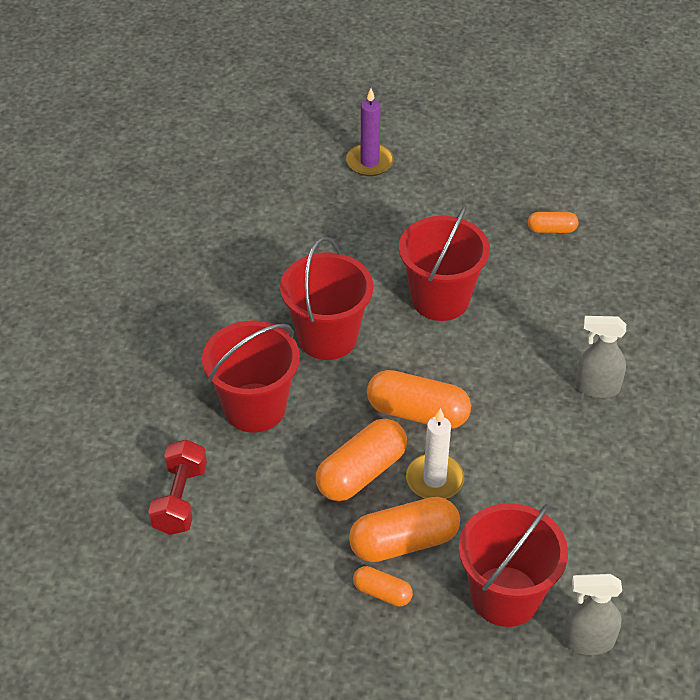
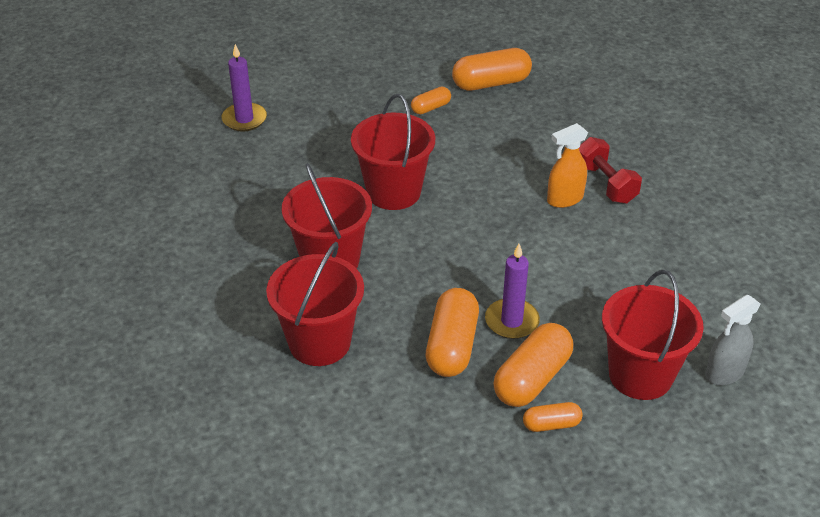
camera: 35 degrees left, 5 degrees down
(180, 499) = (322, 446): red dumbbell -> red dumbbell (605, 184)
(418, 413) = (453, 280): orange capsule -> orange capsule (491, 83)
(434, 479) = (511, 321): white candle -> purple candle
(596, 388) = (564, 199): grey spray bottle -> orange spray bottle

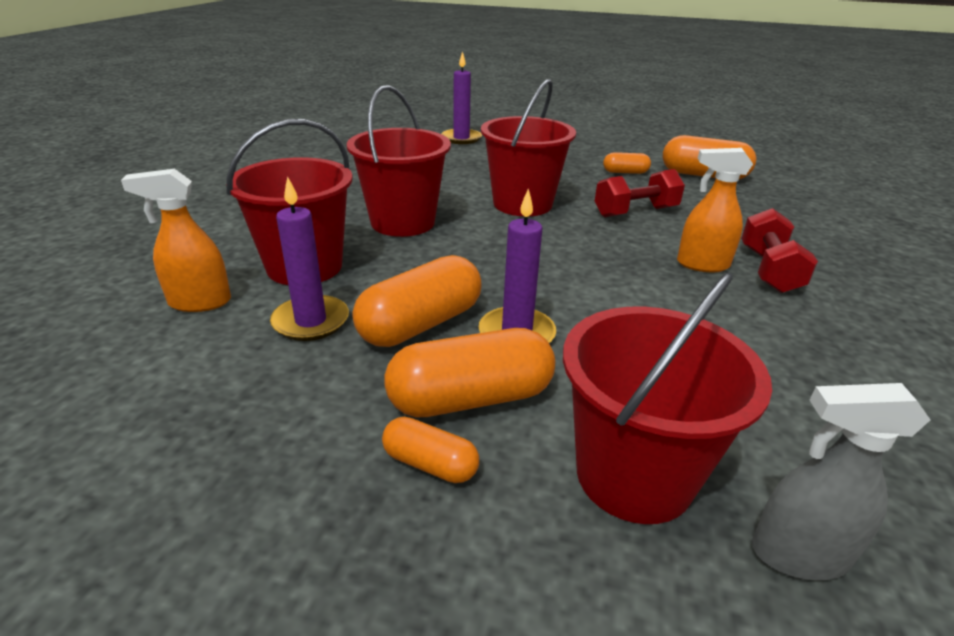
camera: 35 degrees right, 10 degrees down
(295, 410) = (199, 302): none -> orange spray bottle
(385, 382) = (311, 321): none -> purple candle
(480, 160) = (635, 212): none -> red dumbbell

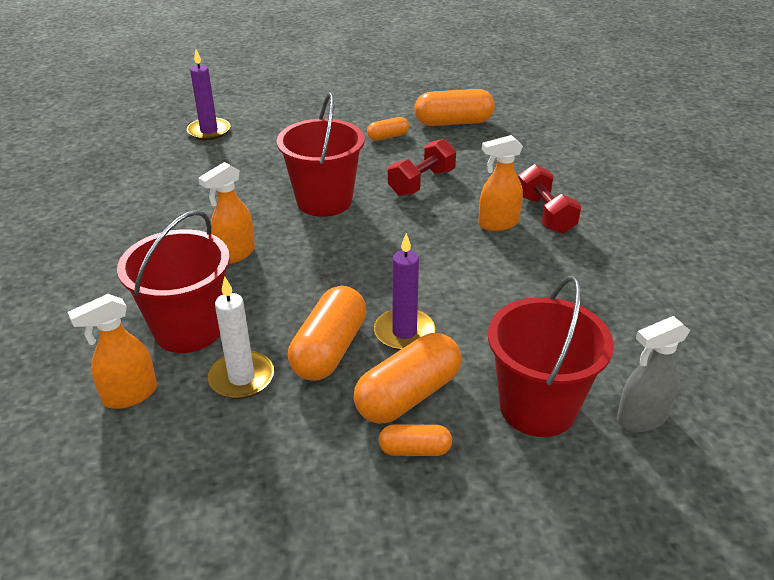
camera: 25 degrees left, 5 degrees up
(311, 321) = (241, 378): purple candle -> white candle
(403, 222) = (235, 254): red bucket -> orange spray bottle

